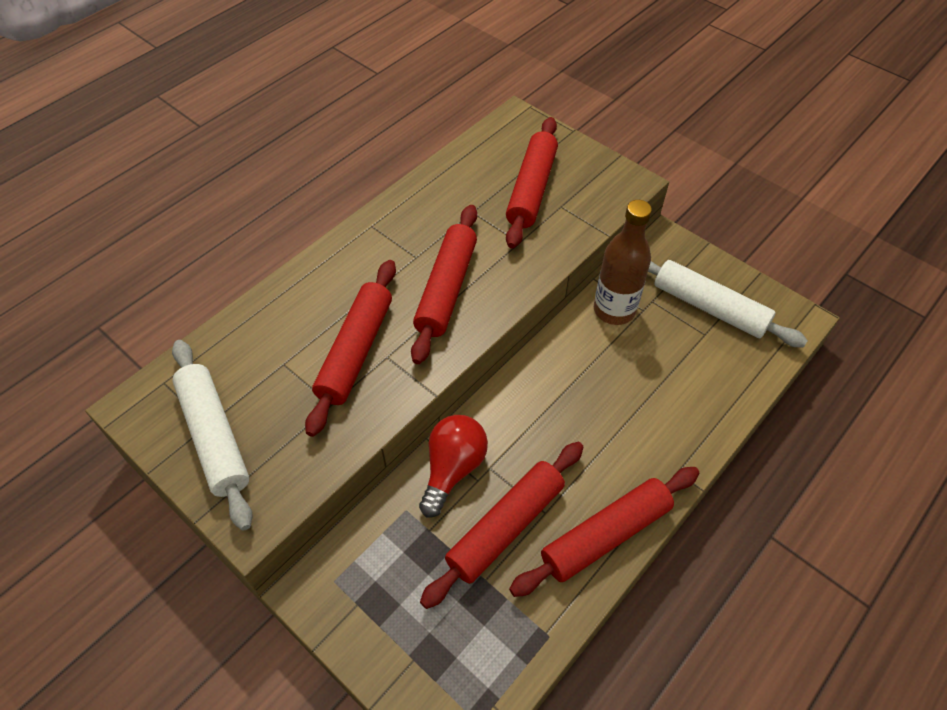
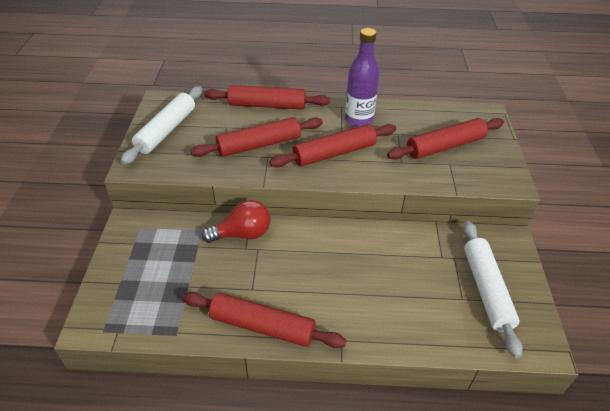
camera: 50 degrees right, 10 degrees down
(414, 228) = (358, 120): none -> purple bottle
(506, 527) = (227, 276): red rolling pin -> red rolling pin (267, 105)
(614, 310) = (424, 243): brown bottle -> none

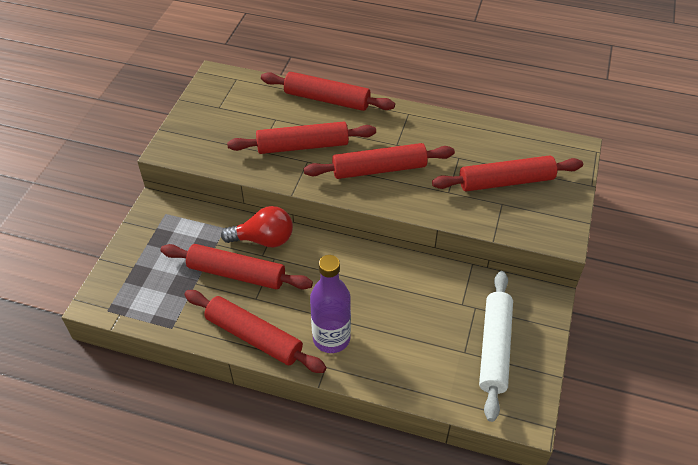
camera: 15 degrees right, 5 degrees up
(166, 130) = (212, 113): white rolling pin -> none
(226, 269) = (236, 273): none -> red rolling pin
(358, 120) = (421, 134): purple bottle -> purple bottle (331, 338)

